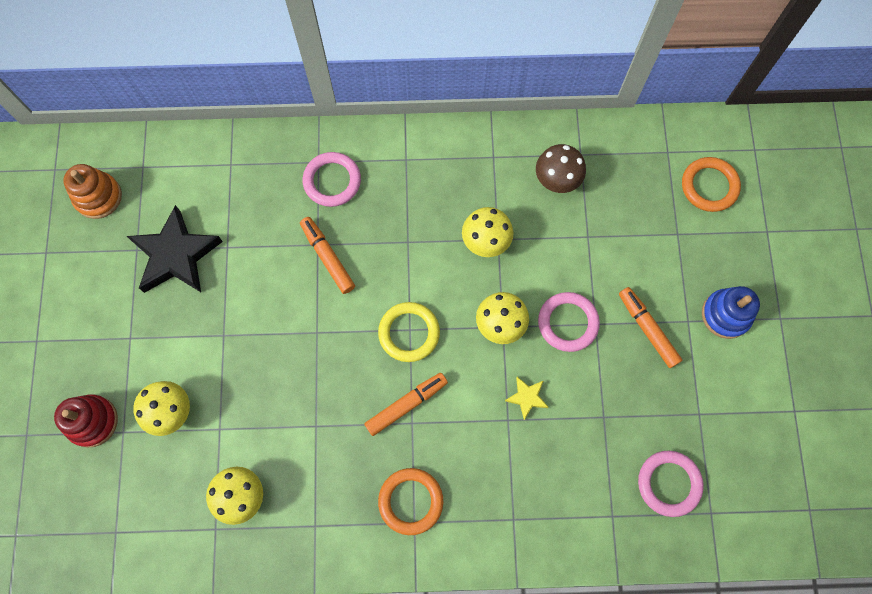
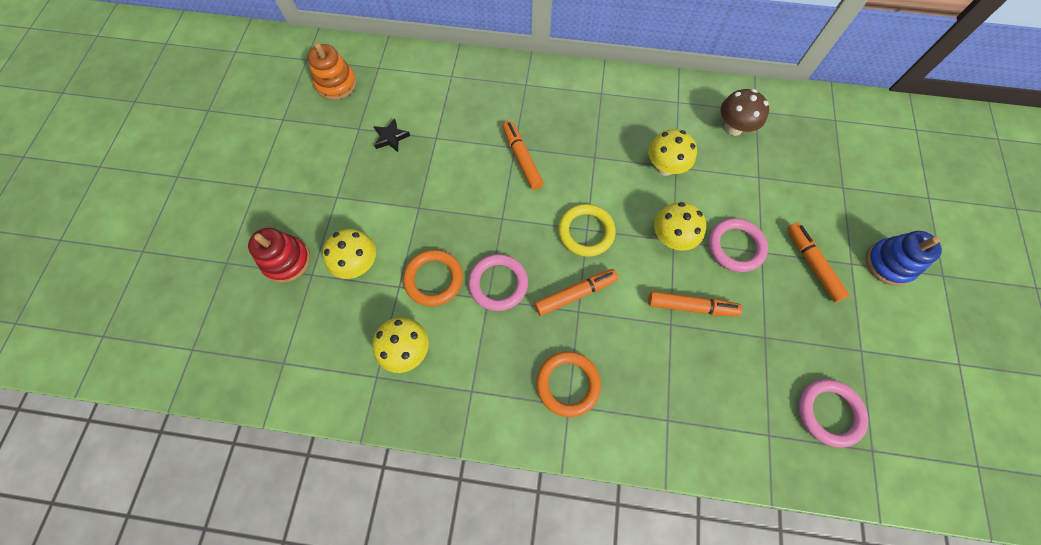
camera: 10 degrees right, 5 degrees down
(176, 255) = (391, 138): black star -> black star, size x0.45
(332, 181) = (535, 100): pink ring -> pink ring (498, 284)
(527, 397) = (691, 306): yellow star -> orange marker
(709, 186) = (874, 152): orange ring -> orange ring (434, 279)

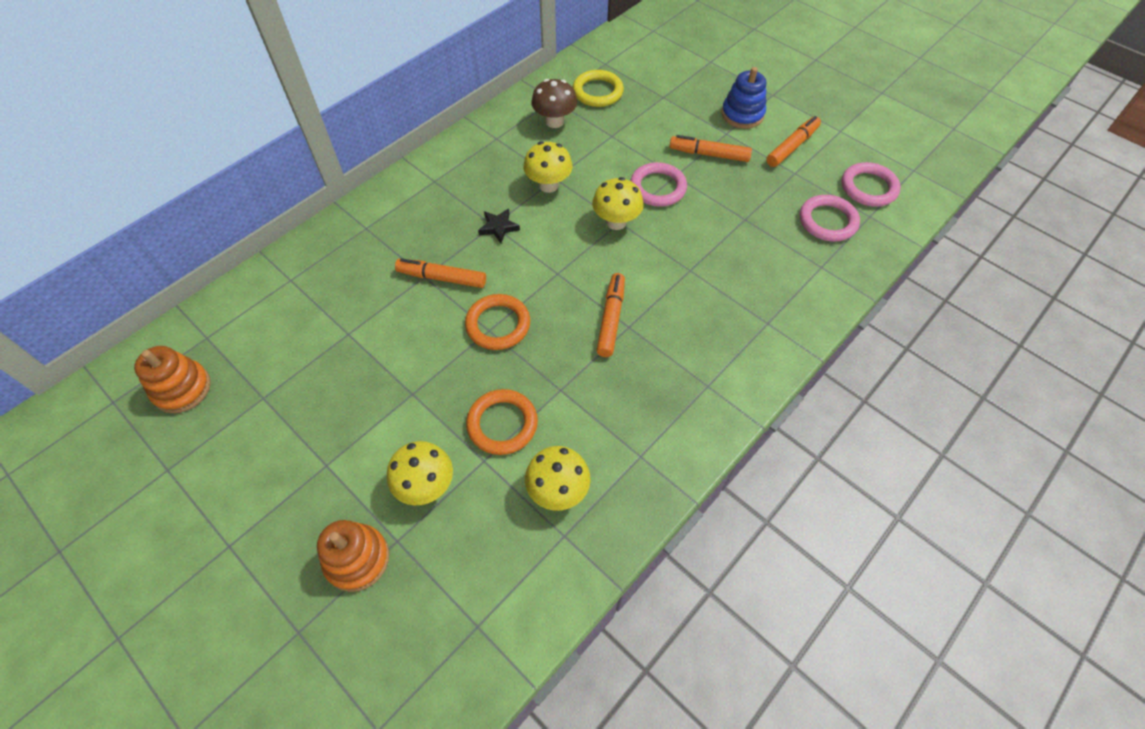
camera: 55 degrees left, 10 degrees down
(287, 261) = (357, 559): red stacking toy -> orange stacking toy
(391, 138) = (306, 373): black star -> black star (498, 227)
(498, 284) = (552, 372): pink ring -> pink ring (868, 188)
(568, 384) = (688, 374): orange ring -> orange ring (498, 324)
(586, 232) = (559, 275): yellow ring -> yellow ring (597, 92)
(691, 306) = (685, 247): orange marker -> orange marker (792, 147)

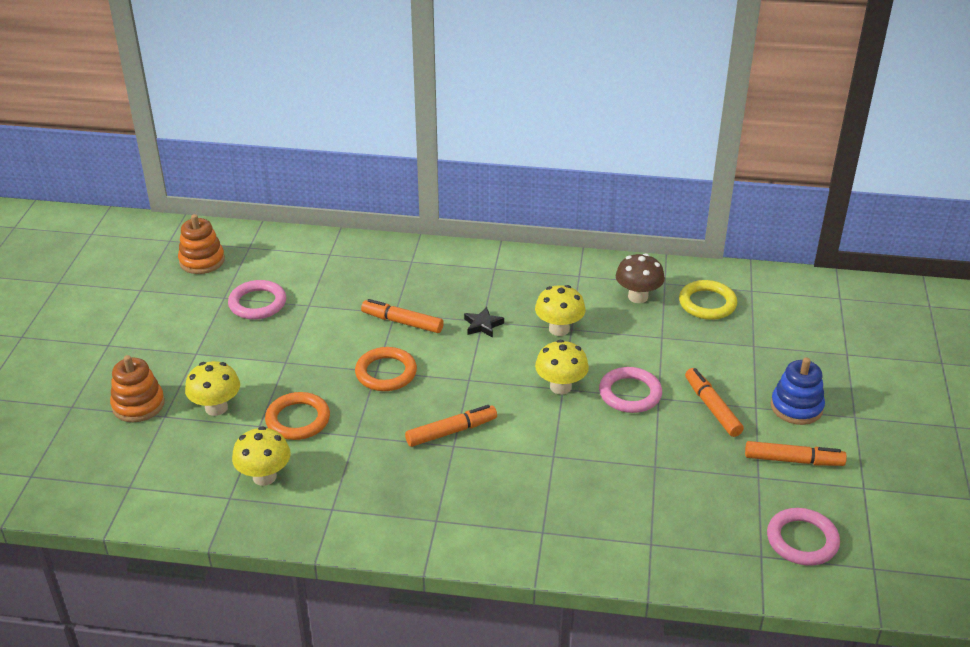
camera: 55 degrees right, 20 degrees down
(442, 278) = (402, 322): orange marker -> orange marker turned 45 degrees counterclockwise
(827, 221) = (717, 526): pink ring -> pink ring (257, 303)

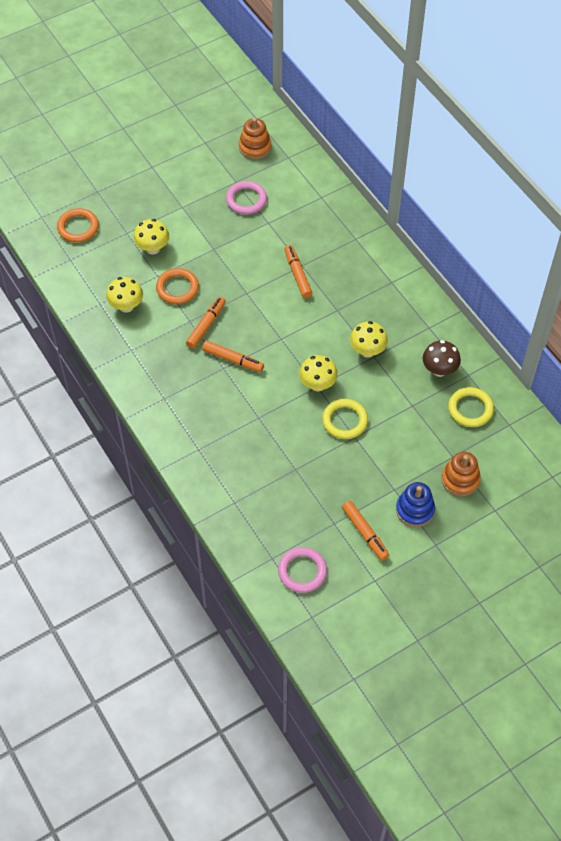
camera: 50 degrees right, 20 degrees up
(138, 405) = (124, 216): orange stacking toy -> orange stacking toy (460, 479)
(386, 373) = (249, 298): orange ring -> orange ring (78, 227)
(483, 325) = (333, 313): black star -> none
(630, 393) = (344, 421): pink ring -> yellow ring
(712, 407) = (372, 468): orange marker -> orange marker (206, 325)

